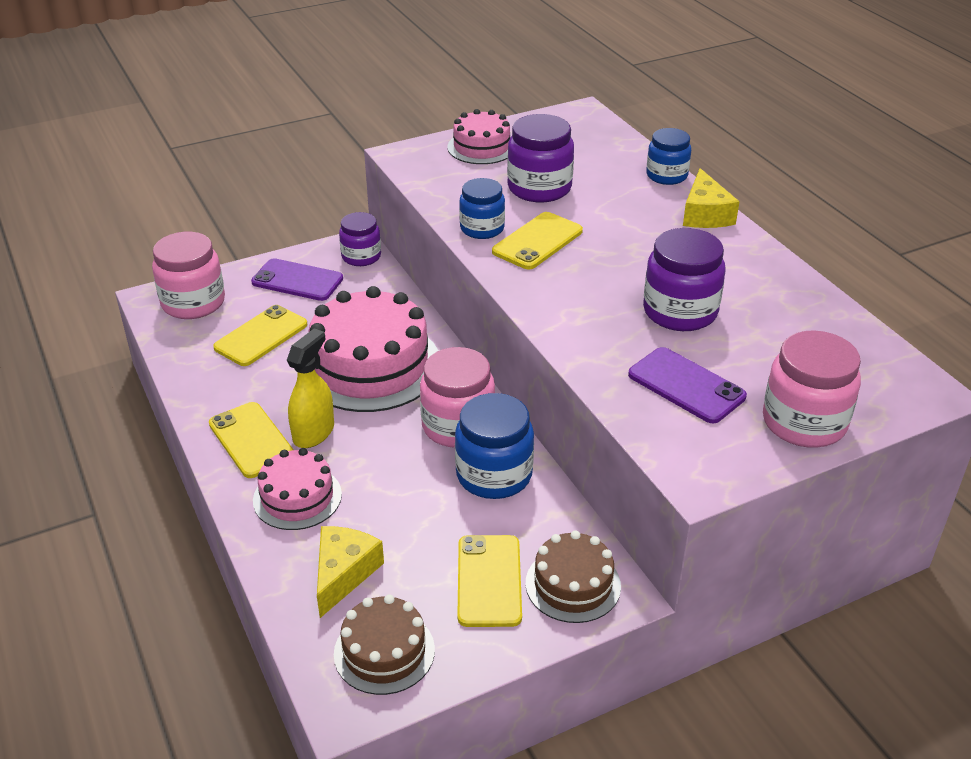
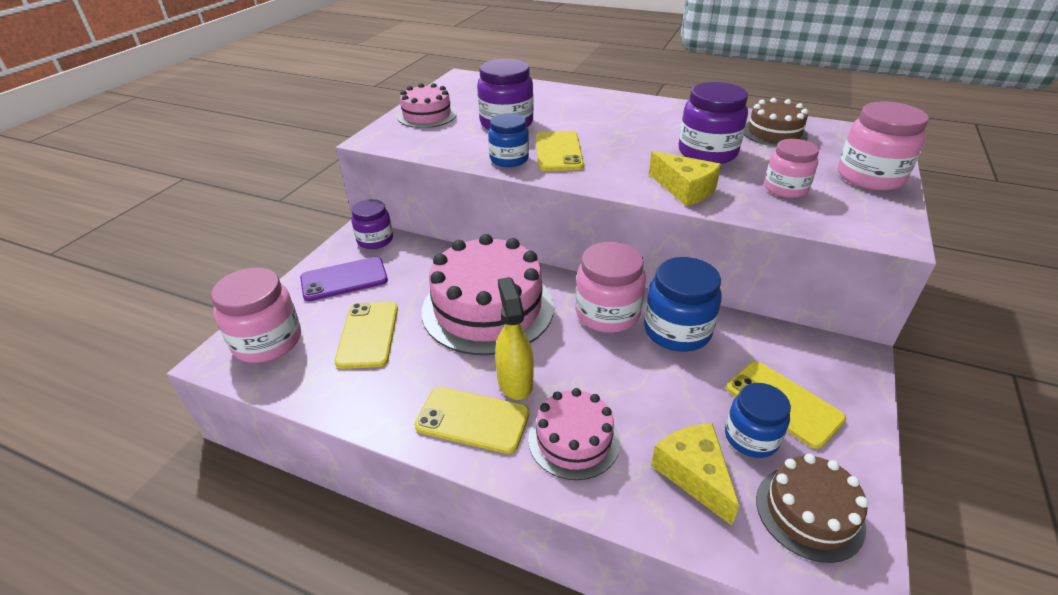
camera: 40 degrees left, 0 degrees up
(573, 584) = (826, 369): brown cake -> brown cake (774, 133)
(666, 175) = (570, 90): blue jar -> blue jar (751, 437)
(686, 385) = (785, 188): purple phone -> pink jar
(705, 214) = (626, 101): yellow cheese -> yellow cheese (684, 189)

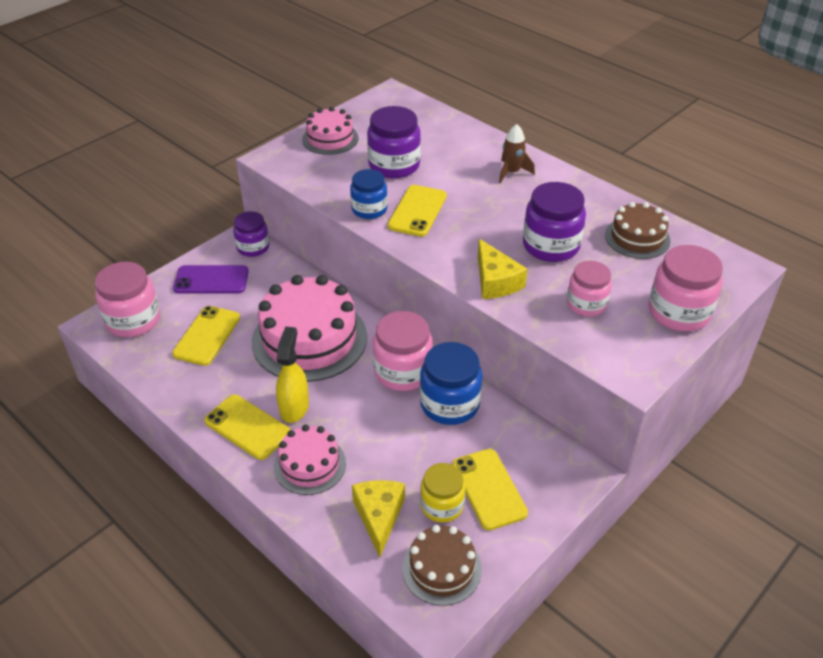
camera: 20 degrees right, 5 degrees up
(620, 109) = (512, 172): none -> brown rocket
(751, 437) = (442, 505): blue jar -> yellow jar

